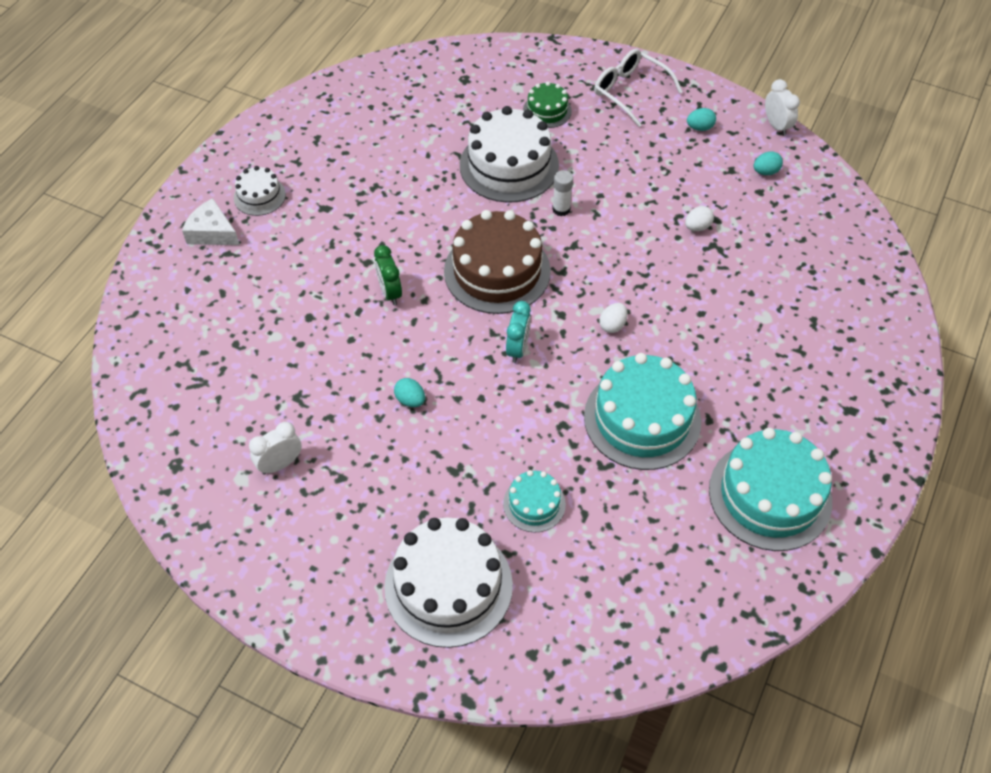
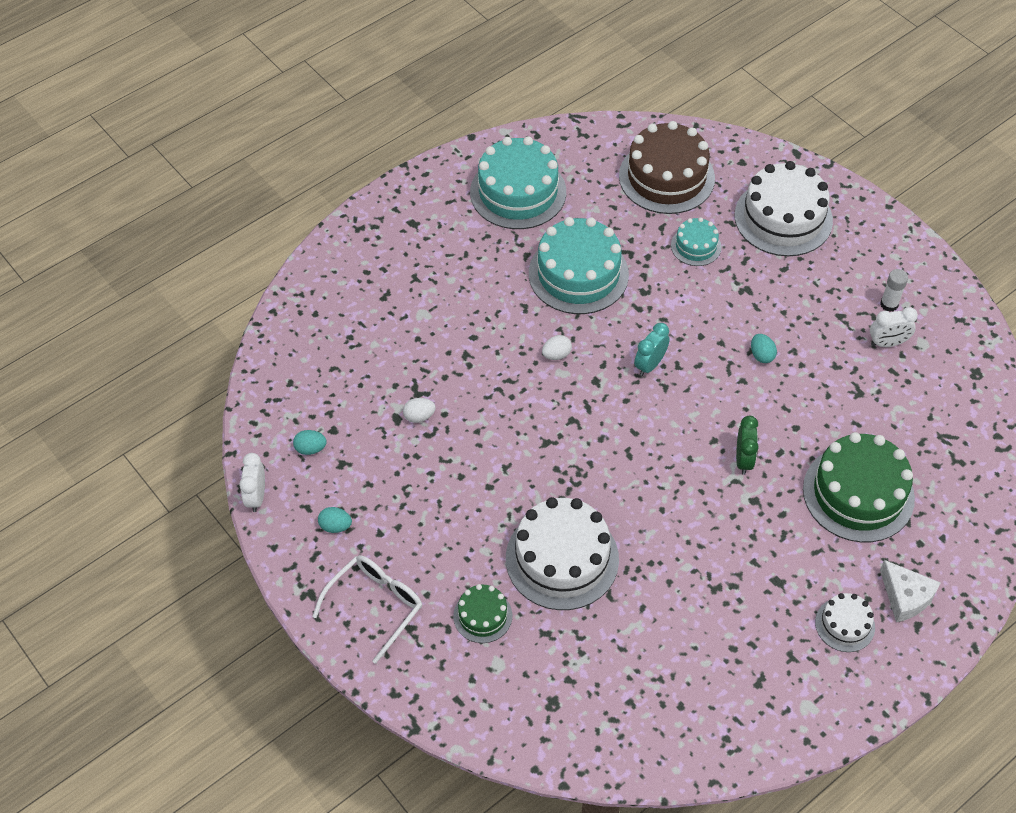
camera: 155 degrees left, 0 degrees up
(274, 300) = (858, 493): none -> green cake
(497, 271) = (633, 443): brown cake -> brown cake (666, 177)
(561, 209) = (537, 485): white glue stick -> white glue stick (889, 304)
(630, 91) = (376, 605): white glasses -> white glasses turned 120 degrees counterclockwise

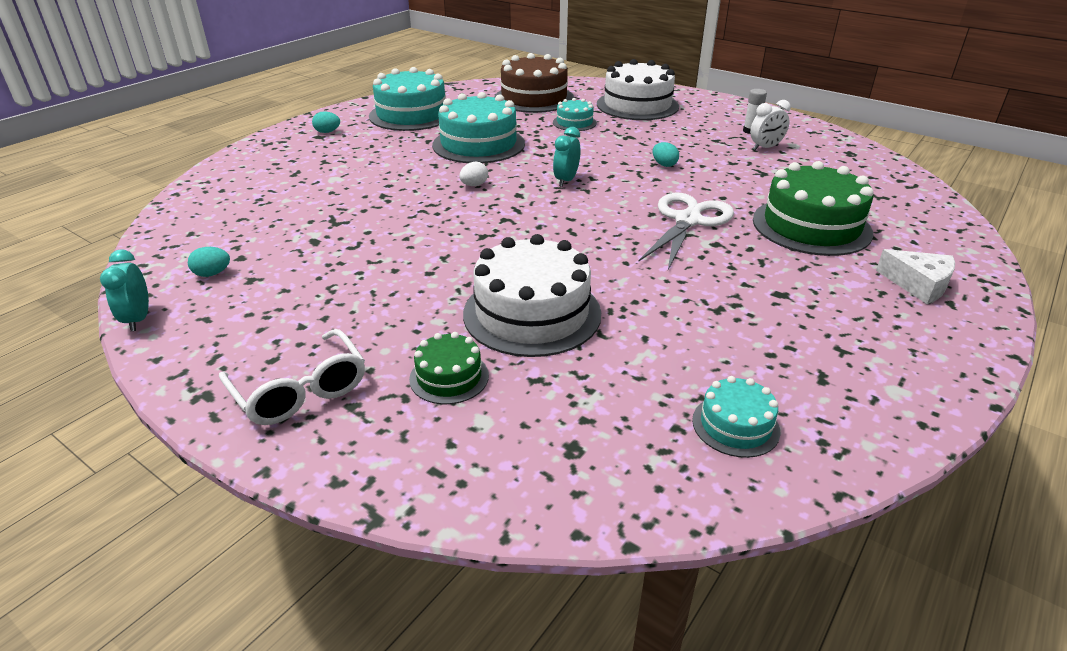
camera: 15 degrees left, 20 degrees down
(256, 497) = (138, 319): white clock -> turquoise clock
(335, 526) = (243, 328): turquoise egg -> turquoise egg (327, 132)
(376, 605) = (300, 391): white glasses -> white glasses turned 120 degrees clockwise
(419, 416) = (340, 236): white egg -> none
(672, 710) = (735, 425): none -> turquoise cake
(743, 460) = (687, 221): green clock -> white scissors
(845, 624) = (877, 314): white cake -> none

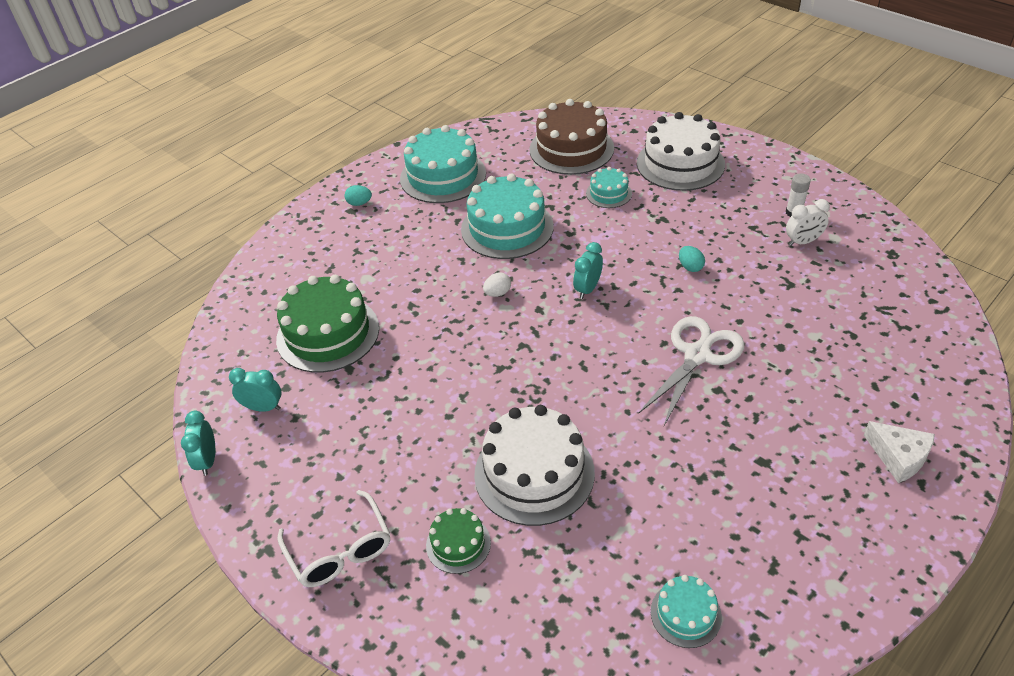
camera: 10 degrees right, 10 degrees up
(212, 274) = (263, 407): turquoise egg -> turquoise clock
(811, 226) = (818, 368): green cake -> green cake (328, 333)

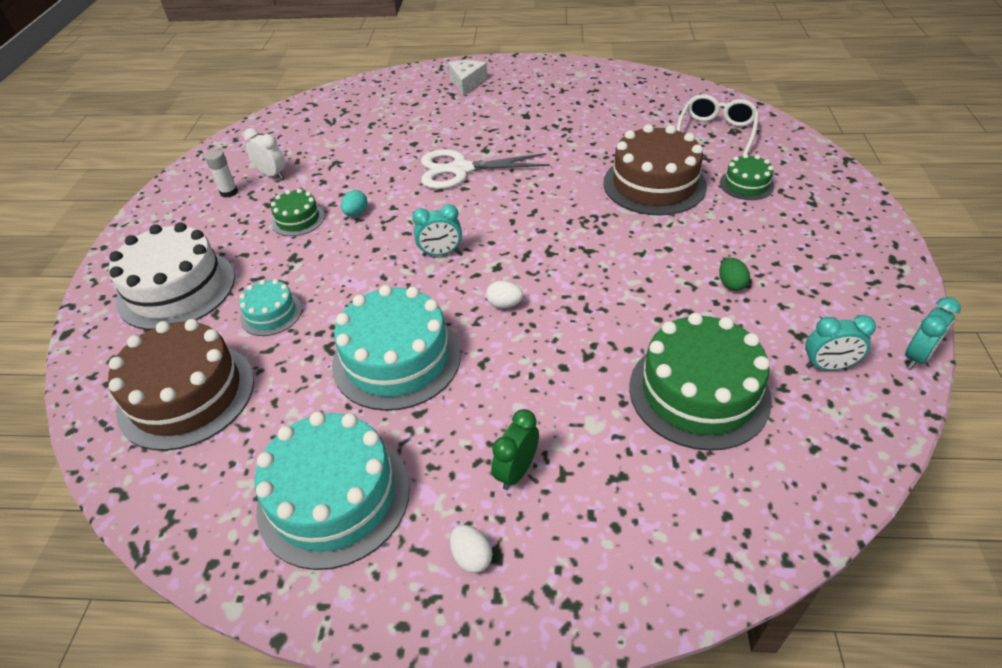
camera: 130 degrees left, 0 degrees up
(263, 407) = (827, 366): turquoise clock -> turquoise clock turned 60 degrees counterclockwise
(340, 551) = (834, 227): white glasses -> white glasses (716, 132)
(359, 203) = (471, 557): turquoise egg -> white egg
(374, 421) = (731, 284): none -> green egg
(379, 237) = (516, 471): none -> green clock
(534, 473) = (654, 184): white cake -> brown cake
(685, 614) = (659, 100): turquoise cake -> none
(712, 235) = (298, 219): none -> green cake

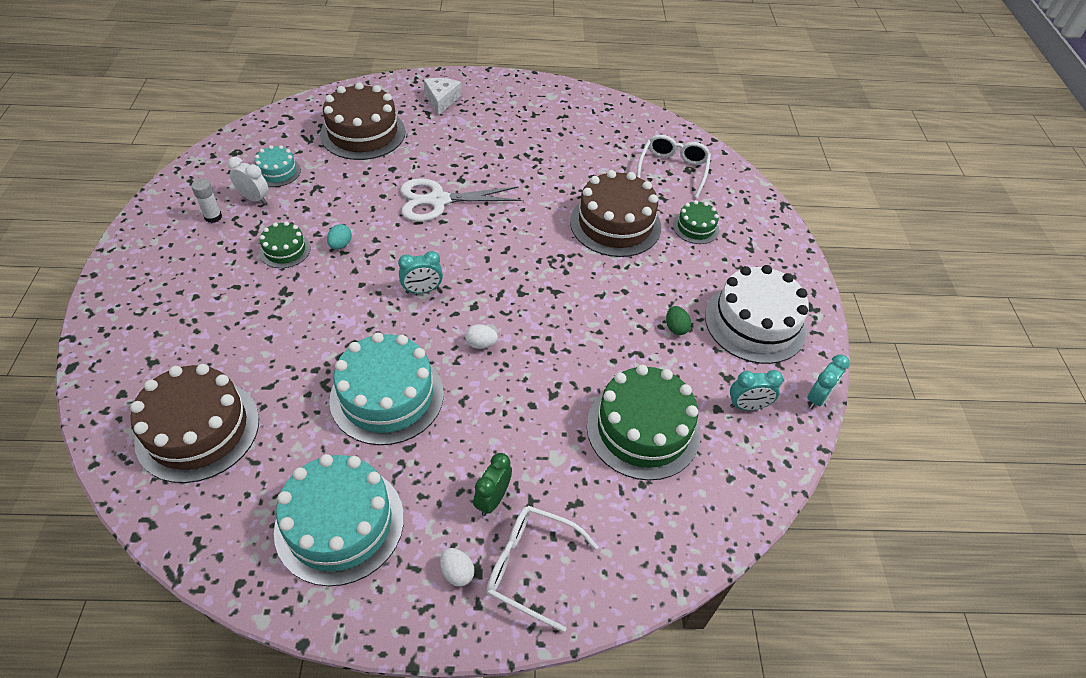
camera: 10 degrees left, 5 degrees up
(176, 289) = (174, 322): white cake -> white cake (755, 323)
(271, 314) = (268, 350): turquoise cake -> turquoise cake (277, 171)
(385, 114) = (363, 133): none -> brown cake
(563, 551) = (530, 567): none -> white glasses

